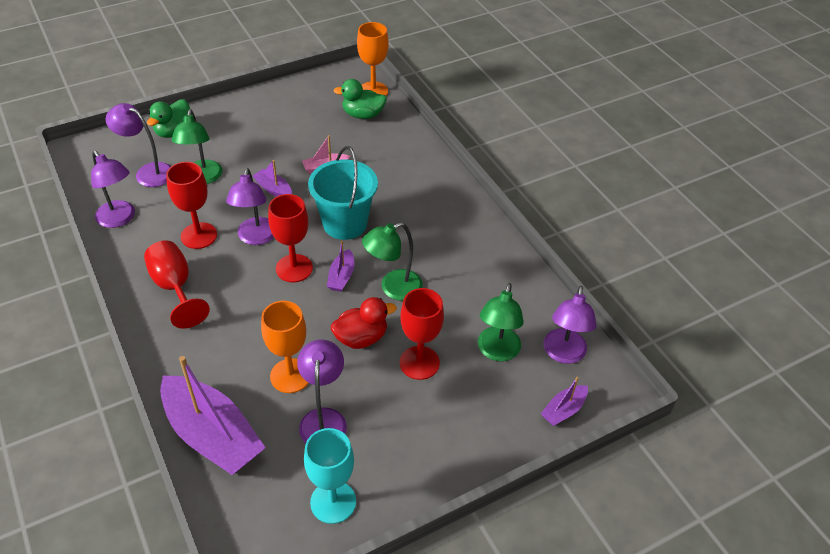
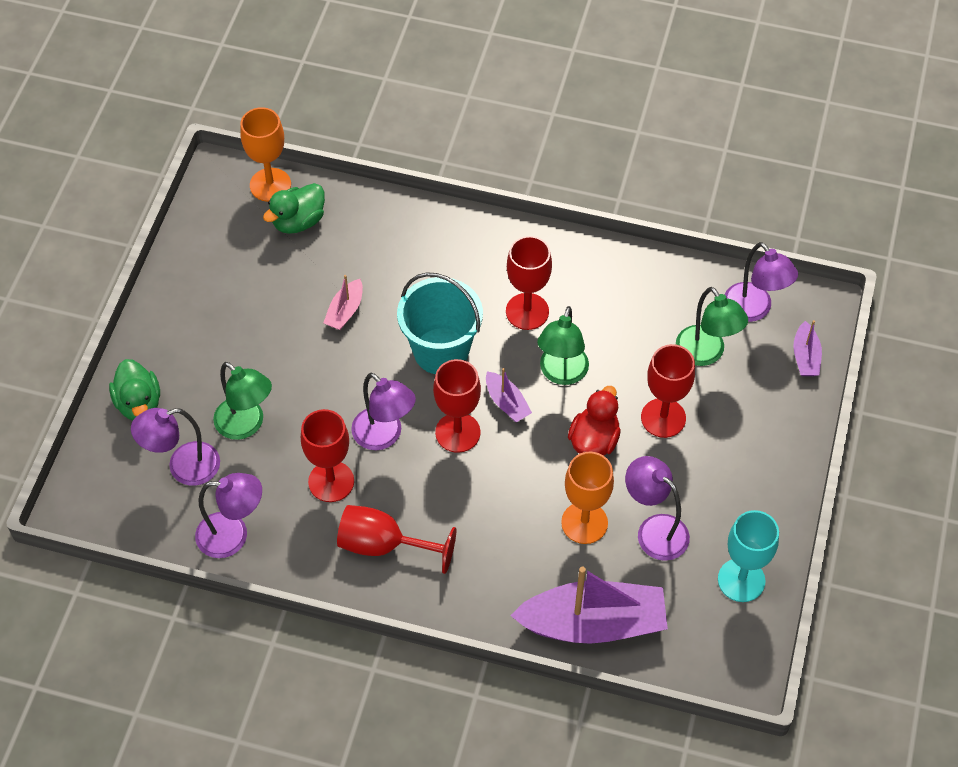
camera: 45 degrees left, 10 degrees up
(273, 189) = (329, 375): purple boat -> none
(419, 243) = (527, 311): none -> red goblet

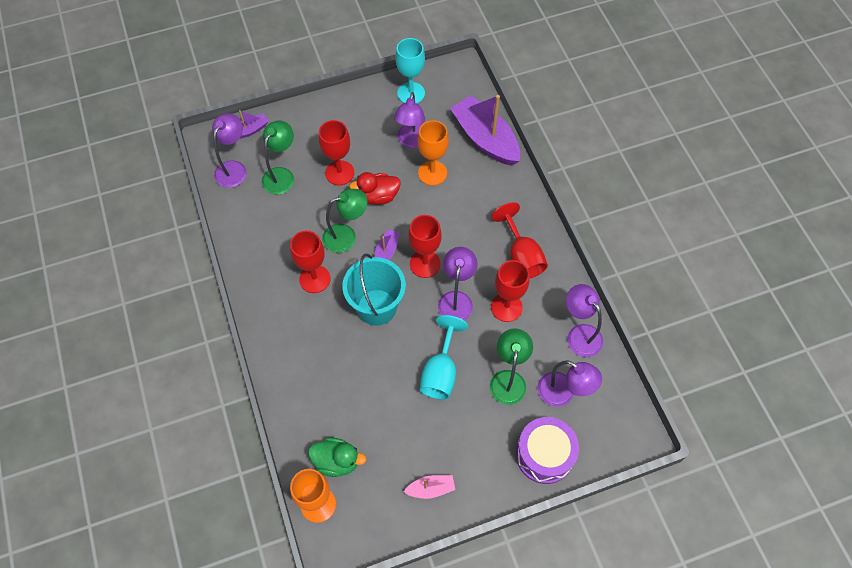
camera: 125 degrees left, 5 degrees up
(139, 403) = (544, 455): green duck -> purple drum
(311, 366) = (440, 372): none -> turquoise goblet
(345, 311) = (387, 380): pink boat -> pink boat (431, 489)

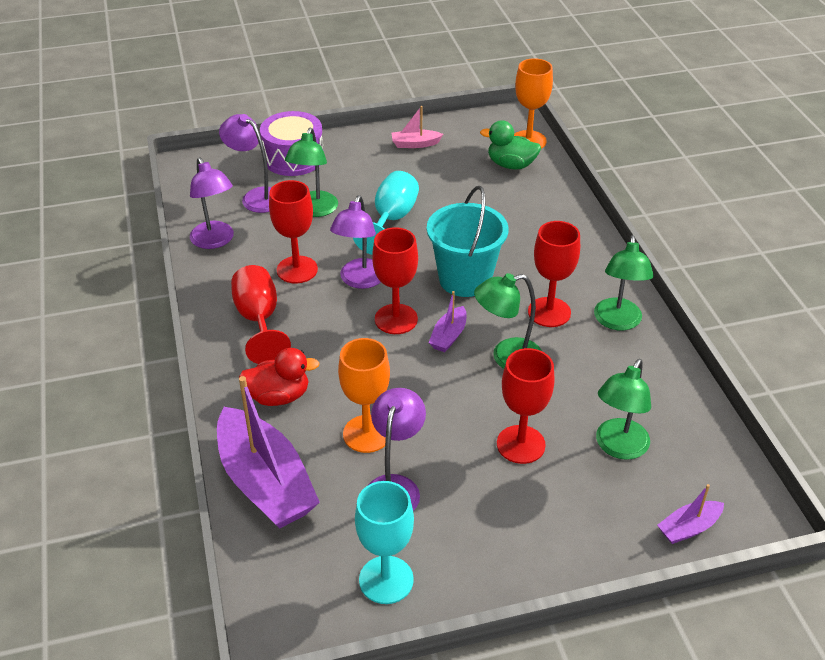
camera: 175 degrees left, 20 degrees down
(234, 168) = (701, 464): purple lamp -> none
(266, 273) = (617, 322): none -> green lamp
(378, 196) = (457, 406): red duck -> red duck (278, 396)

